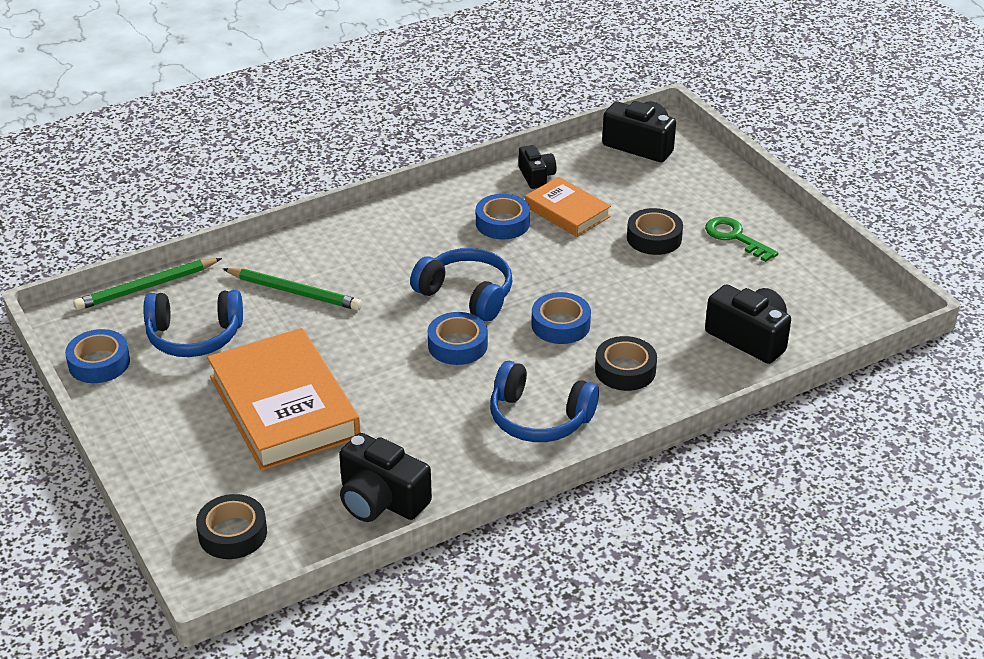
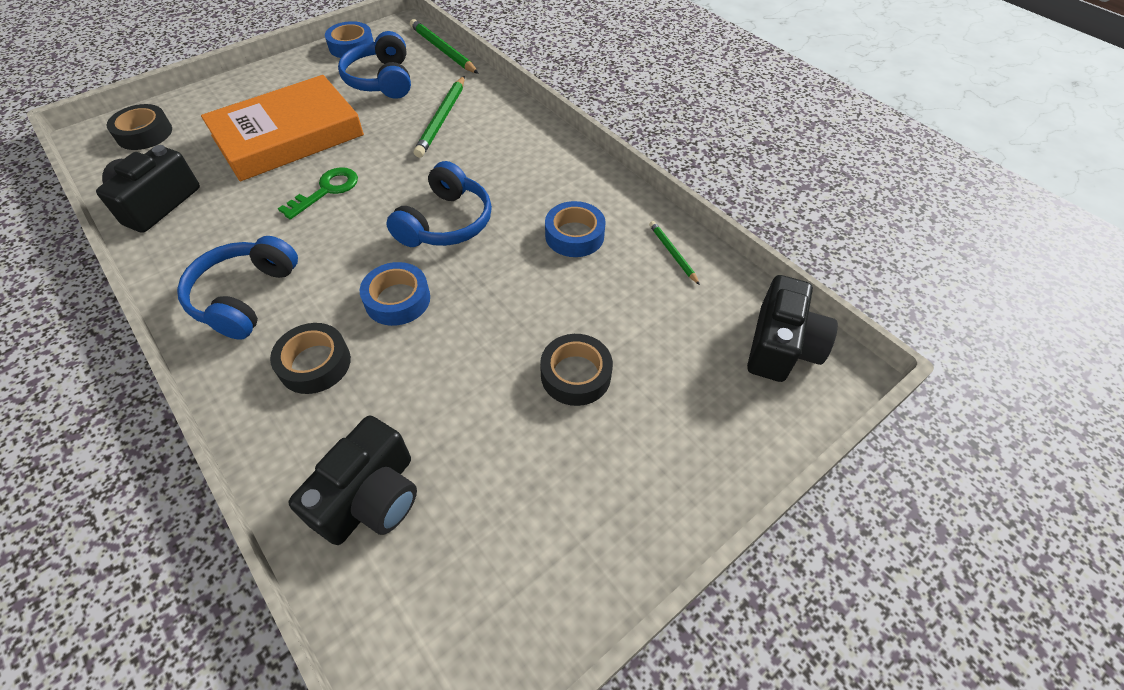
camera: 80 degrees right, 15 degrees up
(457, 345) = (365, 225): blue tape -> none
(536, 176) = (672, 253): black camera -> green pencil
(567, 212) = (610, 286): orange book -> none
(735, 237) = (597, 471): green key -> green key (326, 190)

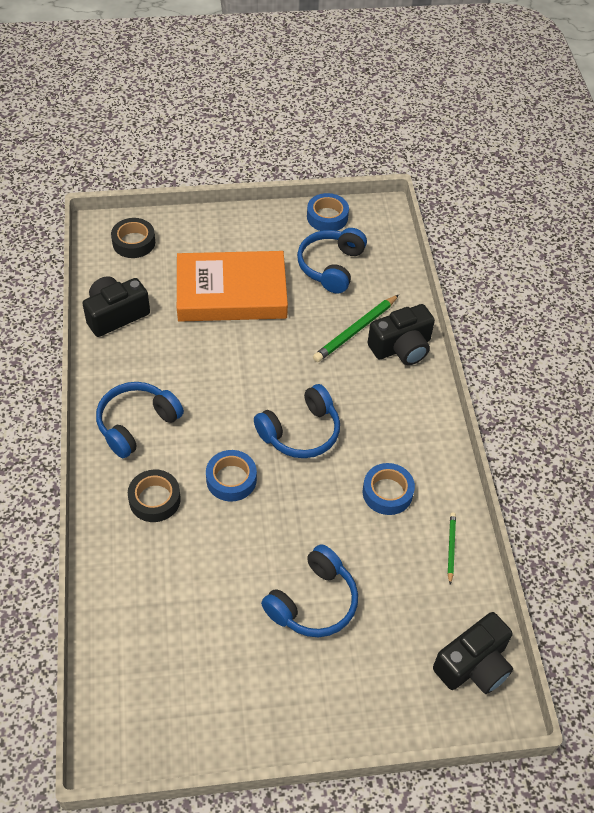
camera: 30 degrees right, 0 degrees up
(326, 190) = (232, 359): green key -> none
(370, 497) = (141, 609): black camera -> black camera (401, 347)
(442, 50) = (400, 254): green pencil -> none
(575, 375) = (313, 602): black tape -> blue headphones

